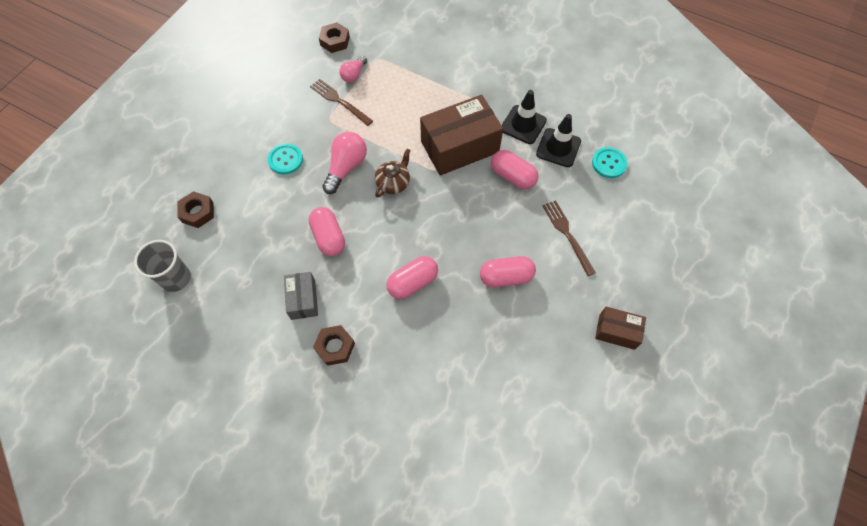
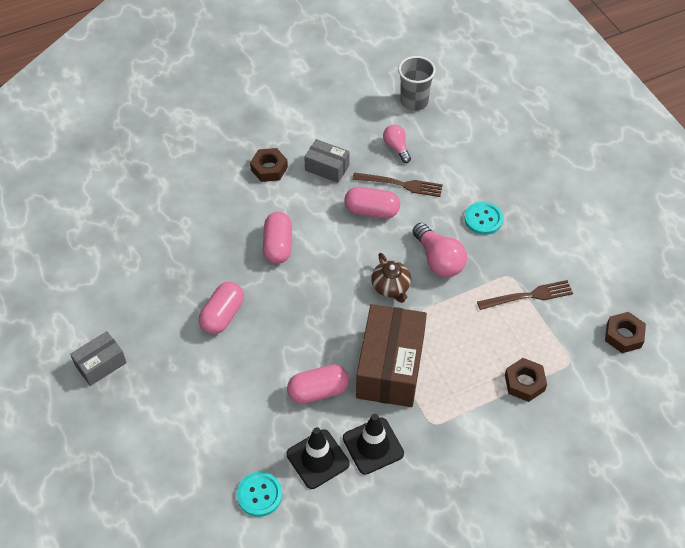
camera: 125 degrees right, 10 degrees down
(197, 212) = (470, 137): brown nut -> brown nut (524, 383)
(354, 75) = (558, 327): pink light bulb -> pink light bulb (396, 148)
(567, 234) = (218, 393): brown fork -> brown fork (401, 184)
(616, 331) = (101, 364): brown box -> grey box

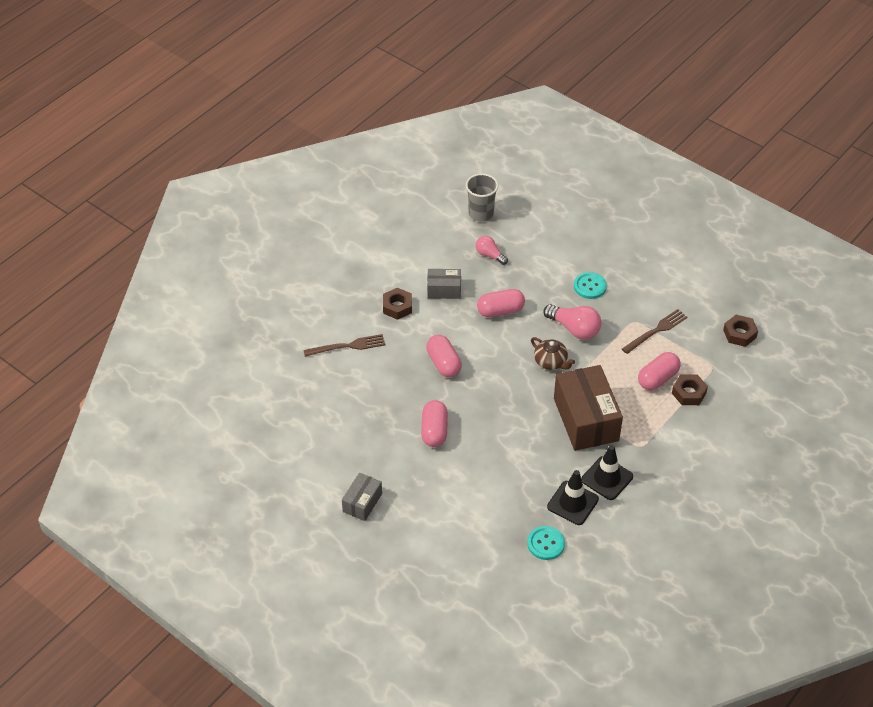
camera: 25 degrees left, 5 degrees down
(318, 391) = (543, 457): pink capsule -> pink capsule (657, 378)
(401, 184) = (511, 282): brown fork -> brown fork (348, 346)

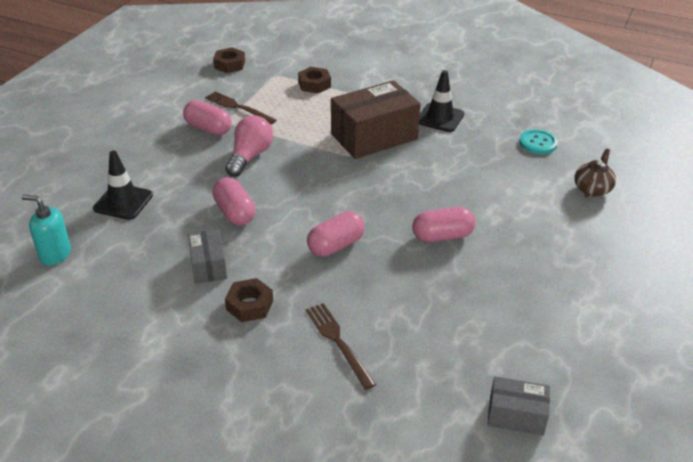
camera: 105 degrees left, 10 degrees down
(362, 502) = (577, 276): grey box -> grey box (516, 415)
(481, 213) = (55, 254): grey cup -> turquoise soap dispenser
(490, 255) = (137, 235): pink light bulb -> none
(551, 362) = (304, 166): brown teapot -> brown teapot (592, 189)
(572, 503) = (481, 133): black traffic cone -> black traffic cone (123, 202)
(590, 286) = (181, 153): turquoise button -> none
(657, 378) = (302, 102): pink capsule -> pink capsule (208, 129)

